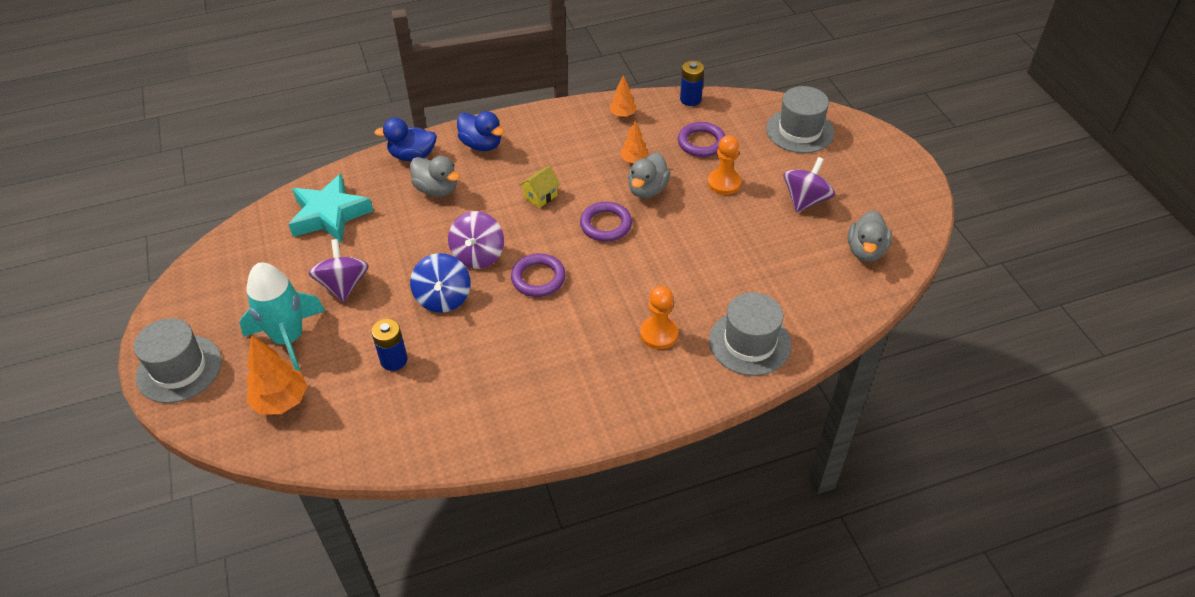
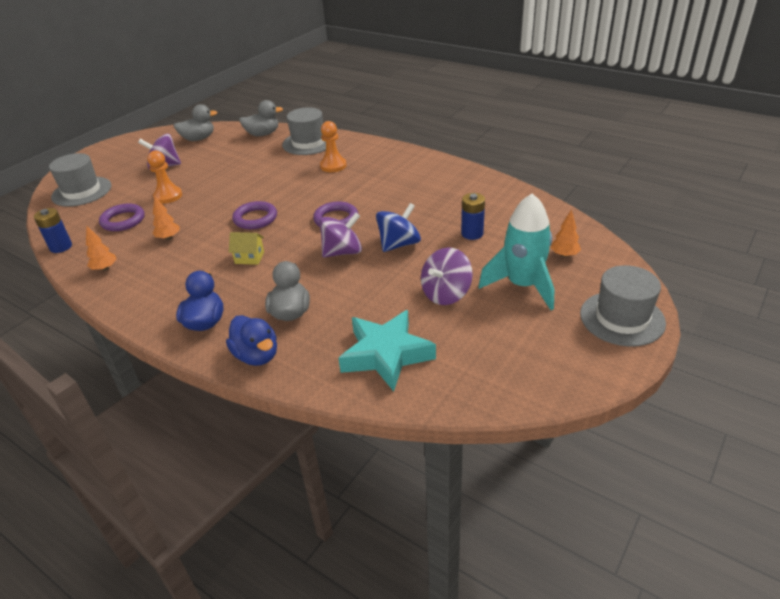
camera: 125 degrees left, 10 degrees down
(281, 401) = (564, 255): orange tree -> orange tree, size x0.59
(647, 190) = (200, 219): grey duck -> grey duck (263, 134)

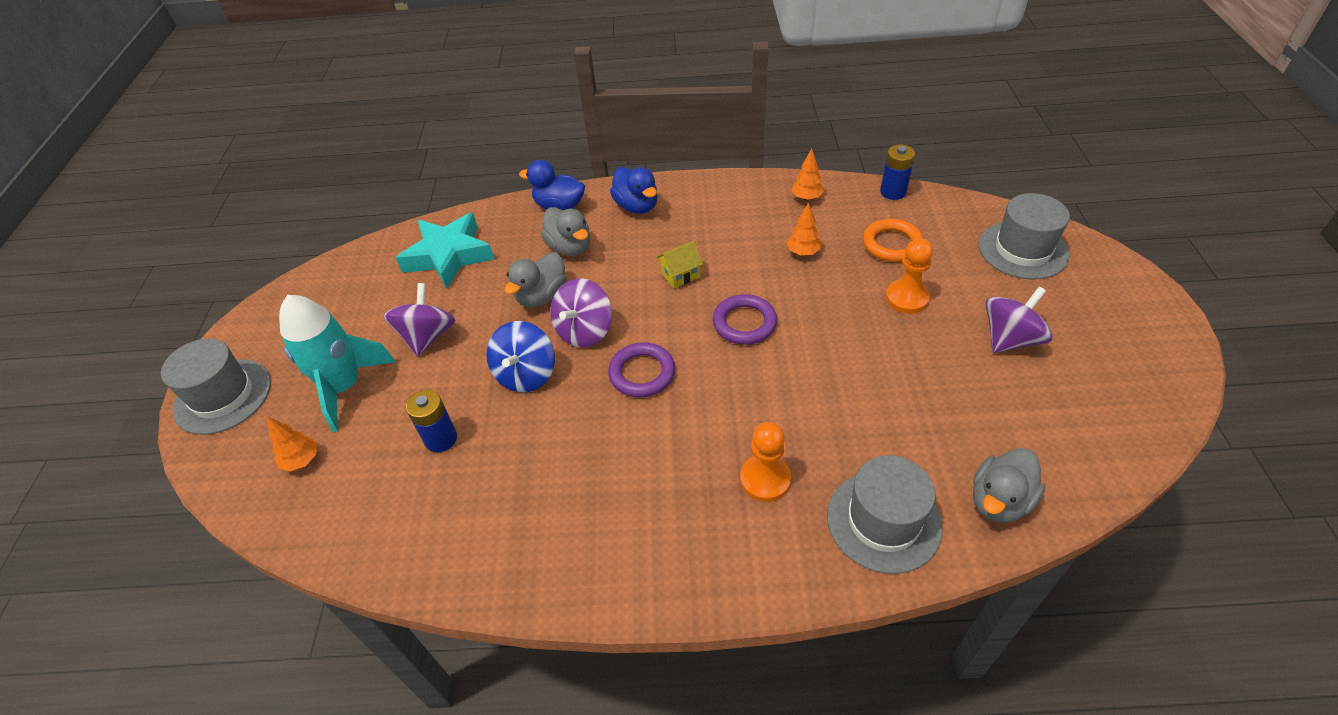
camera: 145 degrees right, 10 degrees up
(123, 220) = (892, 244): purple ring -> orange ring
(198, 139) = (1080, 425): grey duck -> grey duck (542, 296)

